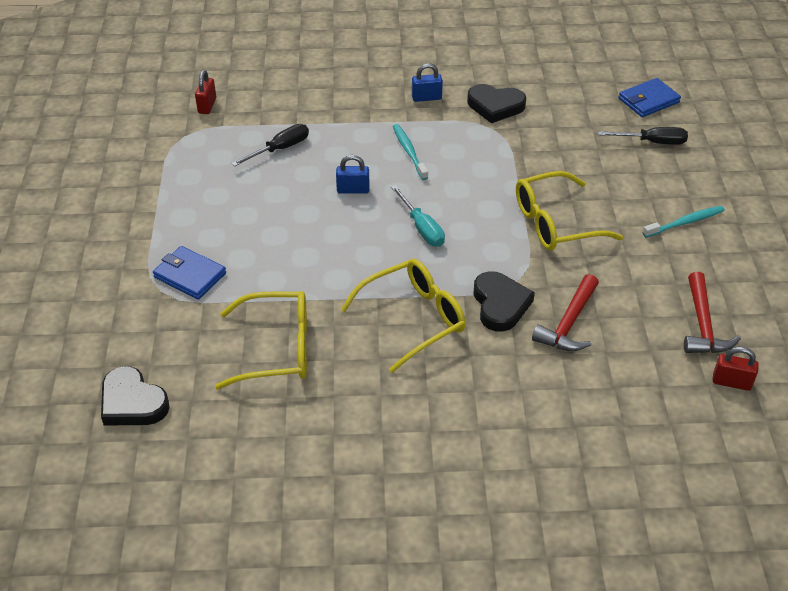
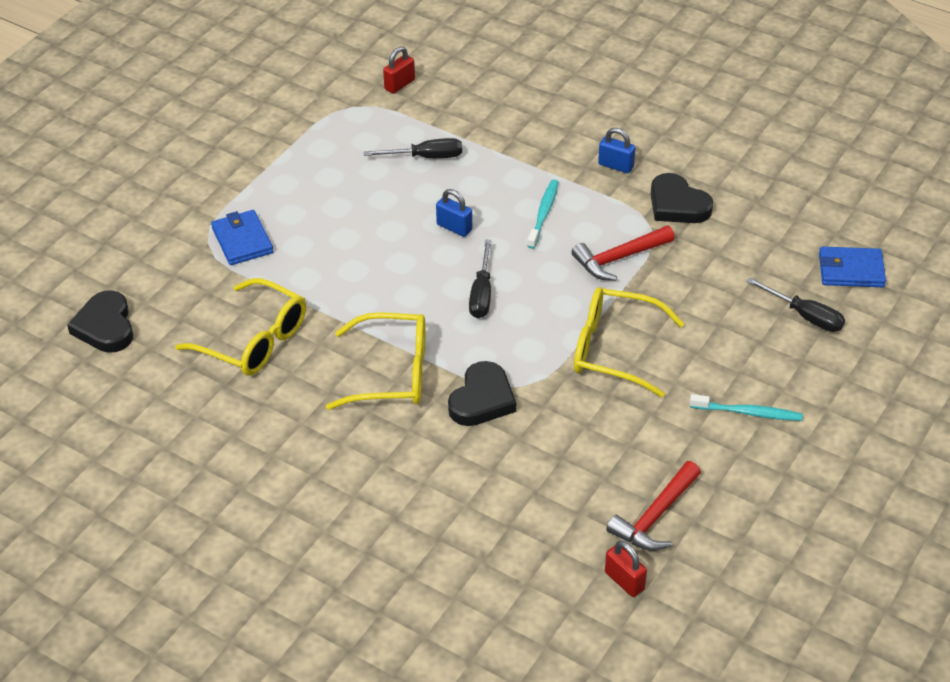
camera: 35 degrees right, 0 degrees up
(422, 228) = (482, 293): turquoise screwdriver -> black screwdriver
(569, 323) = (527, 448): red hammer -> red hammer (619, 258)

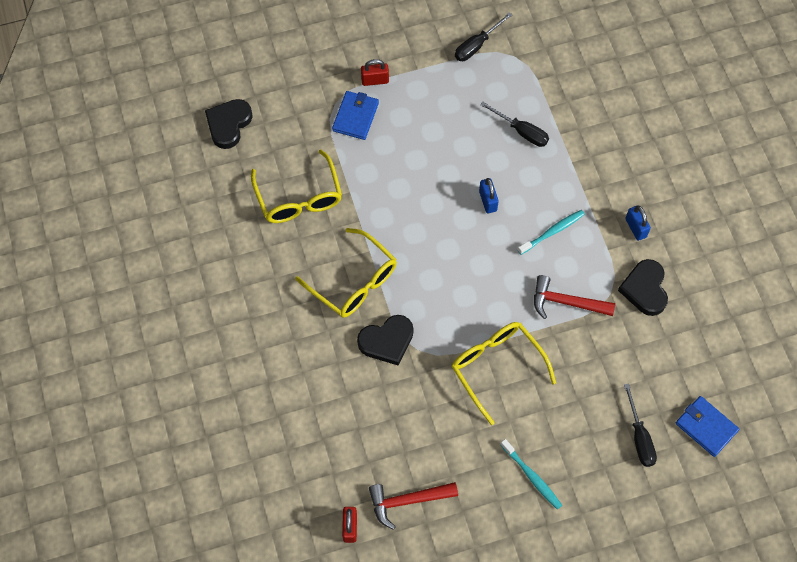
camera: 40 degrees right, 20 degrees up
(399, 84) = (559, 58): red padlock -> red padlock (375, 80)
(482, 293) = (457, 264): black screwdriver -> black screwdriver (477, 45)

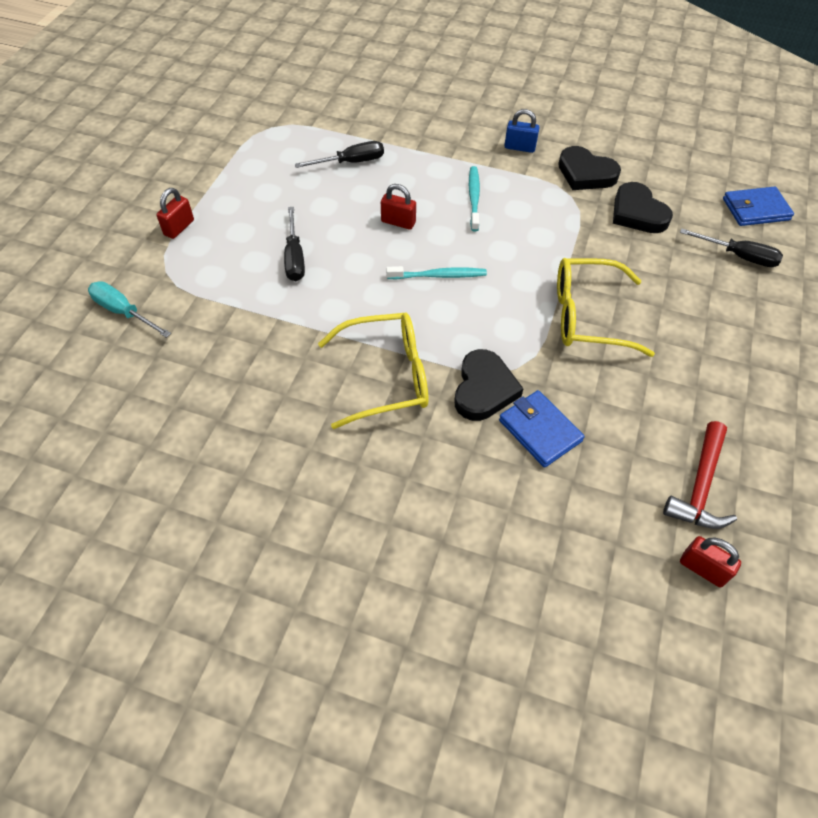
camera: 55 degrees left, 10 degrees down
(228, 124) = (76, 377): black heart -> black heart (637, 213)
(288, 108) = (123, 312): none -> turquoise screwdriver
(299, 198) = (237, 366): yellow glasses -> none
(355, 117) = (200, 264): blue wallet -> blue wallet (540, 431)
(477, 45) = (232, 142): black screwdriver -> black screwdriver (294, 257)
(488, 201) = (398, 222): blue padlock -> red padlock
(532, 477) = (734, 358): turquoise toothbrush -> turquoise toothbrush (439, 276)
(566, 302) = (556, 228): red hammer -> none

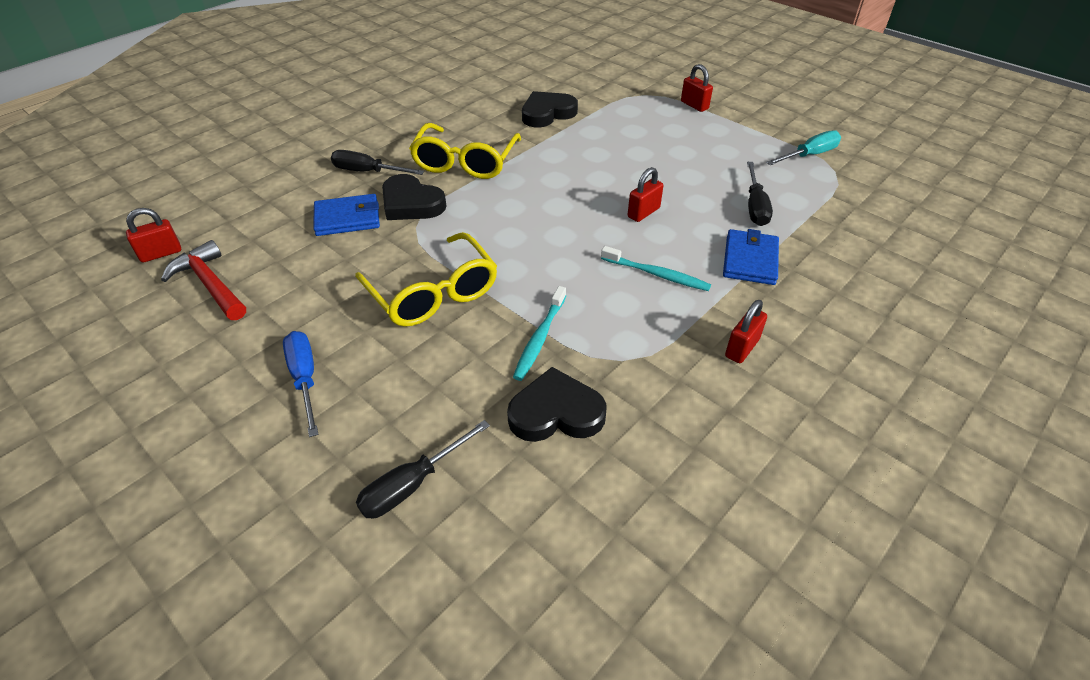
camera: 115 degrees right, 10 degrees down
(123, 312) = (612, 76): turquoise screwdriver -> turquoise screwdriver (809, 155)
(294, 257) = (627, 148): black screwdriver -> black screwdriver (368, 172)
(439, 276) = (554, 217): turquoise toothbrush -> turquoise toothbrush (539, 338)
(519, 147) = (742, 348): blue padlock -> red padlock
(585, 173) = (660, 394): black heart -> black heart (547, 113)
(587, 316) = (433, 293): yellow glasses -> yellow glasses turned 120 degrees clockwise
(723, 350) = (305, 379): none -> blue screwdriver
(756, 209) = (482, 575): blue wallet -> blue wallet (750, 260)

